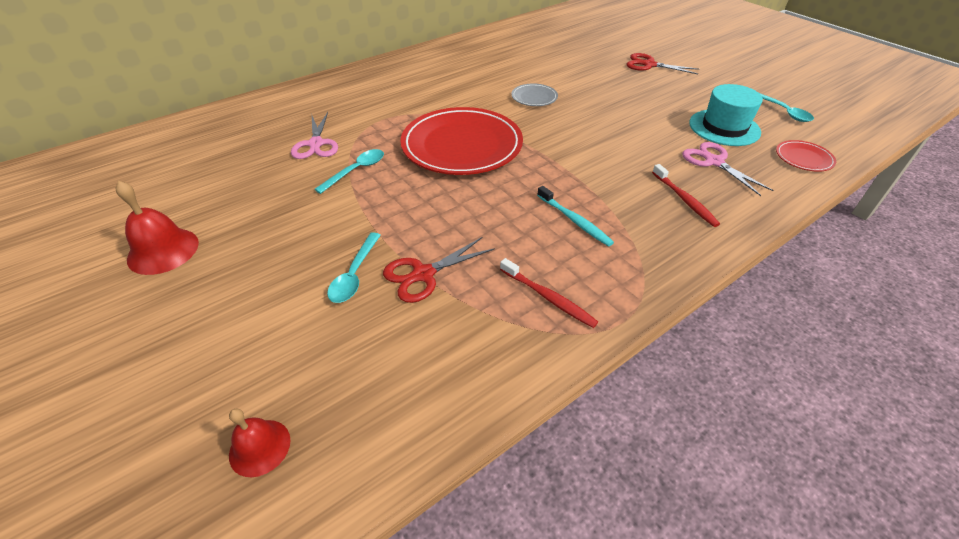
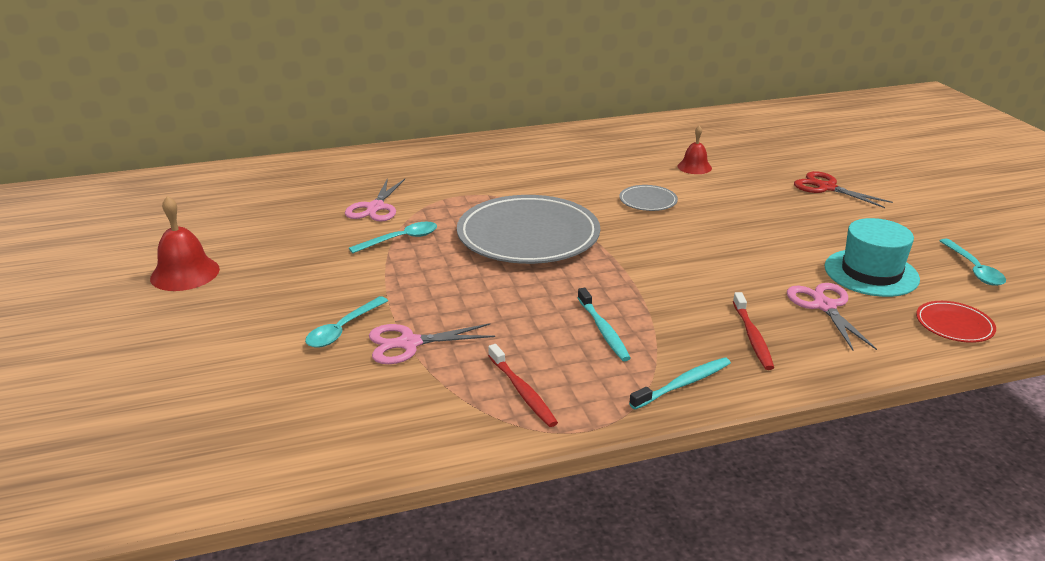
camera: 20 degrees right, 15 degrees down
(260, 447) = (185, 438): red bell -> red bell (694, 167)
(423, 274) = (409, 343): red scissors -> pink scissors
(462, 145) = (528, 236): red plate -> grey plate
(665, 256) = (683, 384): none -> turquoise toothbrush

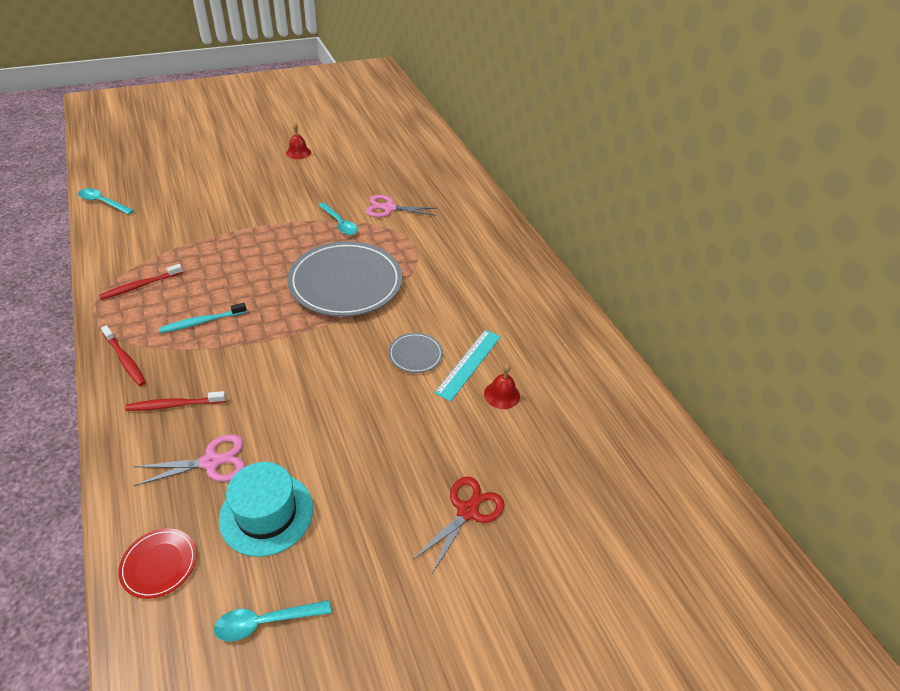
camera: 80 degrees right, 15 degrees up
(185, 273) = (298, 152): red bell -> red bell, size x0.64
(342, 329) = (226, 213): turquoise spoon -> turquoise spoon (102, 202)
(409, 343) = (205, 238): pink scissors -> none
(657, 178) = (468, 364): none -> turquoise ruler
(683, 384) = (125, 360): turquoise toothbrush -> red toothbrush

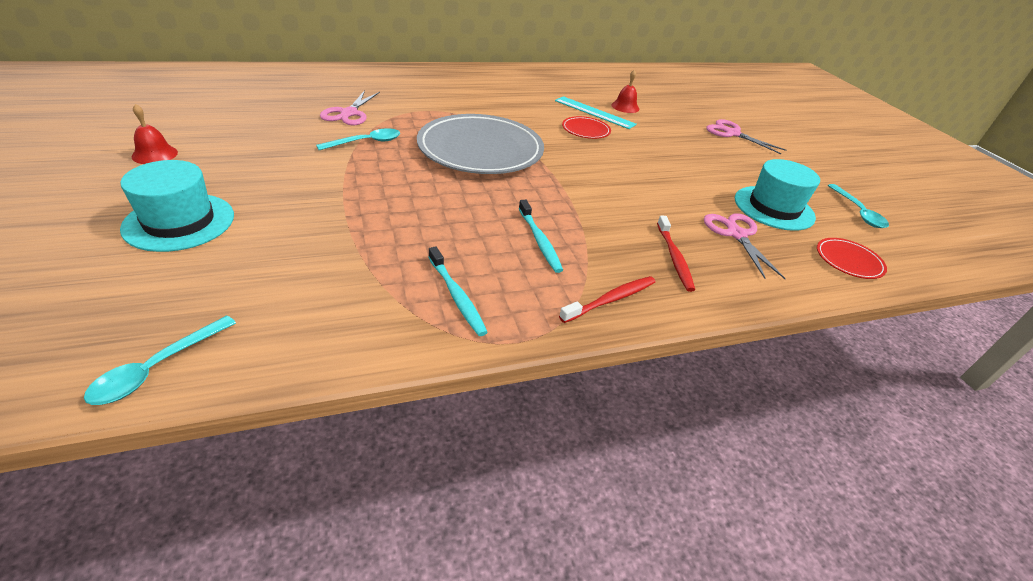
camera: 85 degrees left, 5 degrees down
(140, 286) = (456, 296): red toothbrush -> turquoise toothbrush
(222, 178) = (179, 222): none -> turquoise hat
(415, 354) = (585, 130): grey plate -> red plate
(467, 511) = (732, 133): red scissors -> pink scissors

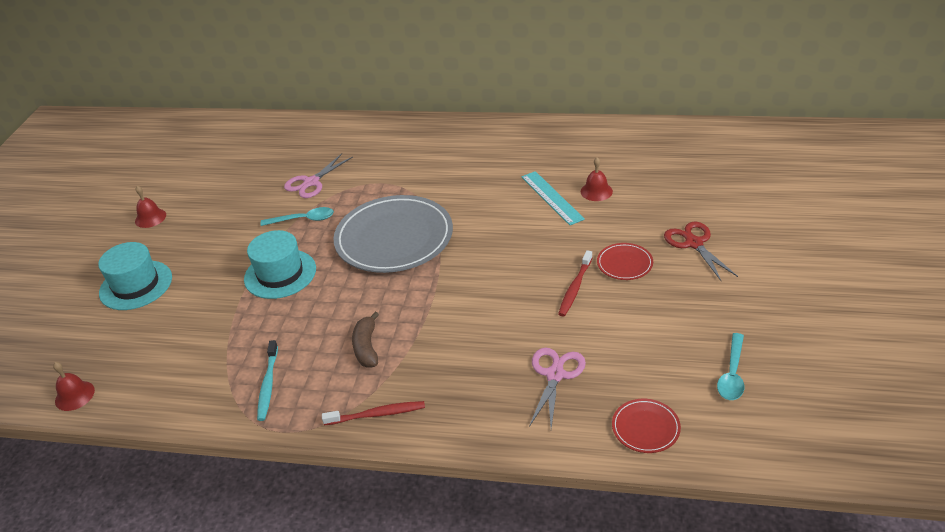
camera: 35 degrees right, 0 degrees up
(157, 368) = (74, 395): turquoise spoon -> red bell
(539, 241) = (367, 347): turquoise toothbrush -> brown banana
(585, 130) = (519, 222): red plate -> red plate (624, 264)
(674, 258) = (468, 387): red toothbrush -> red toothbrush (575, 288)
(732, 133) = (694, 243): pink scissors -> red scissors
(773, 208) = (632, 351): turquoise hat -> turquoise hat (280, 274)

